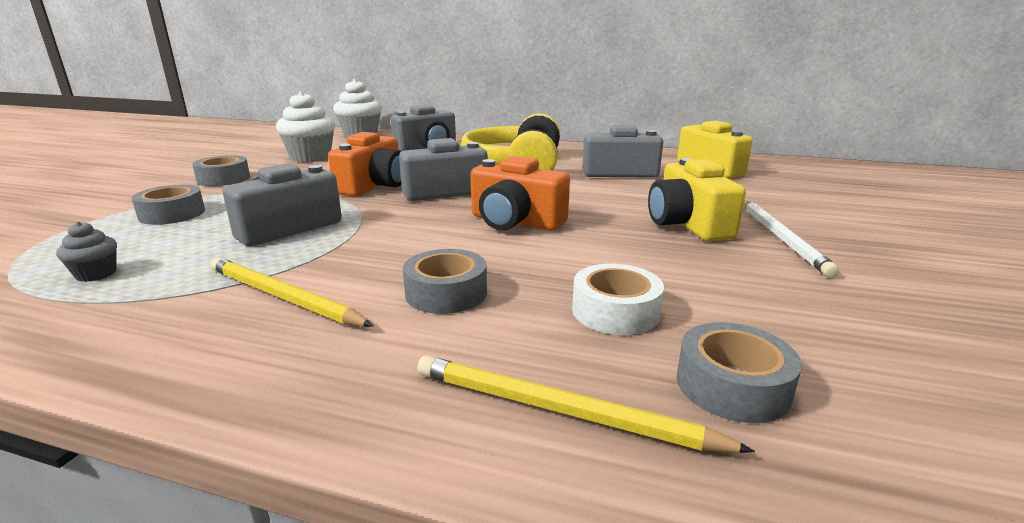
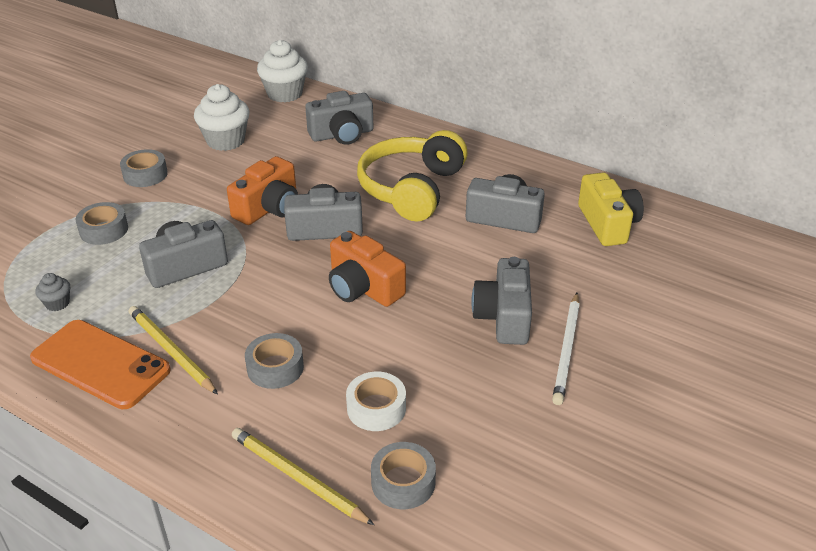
camera: 15 degrees right, 15 degrees up
(165, 324) = (100, 364): none -> orange phone
(688, 224) = (504, 317): yellow camera -> grey camera

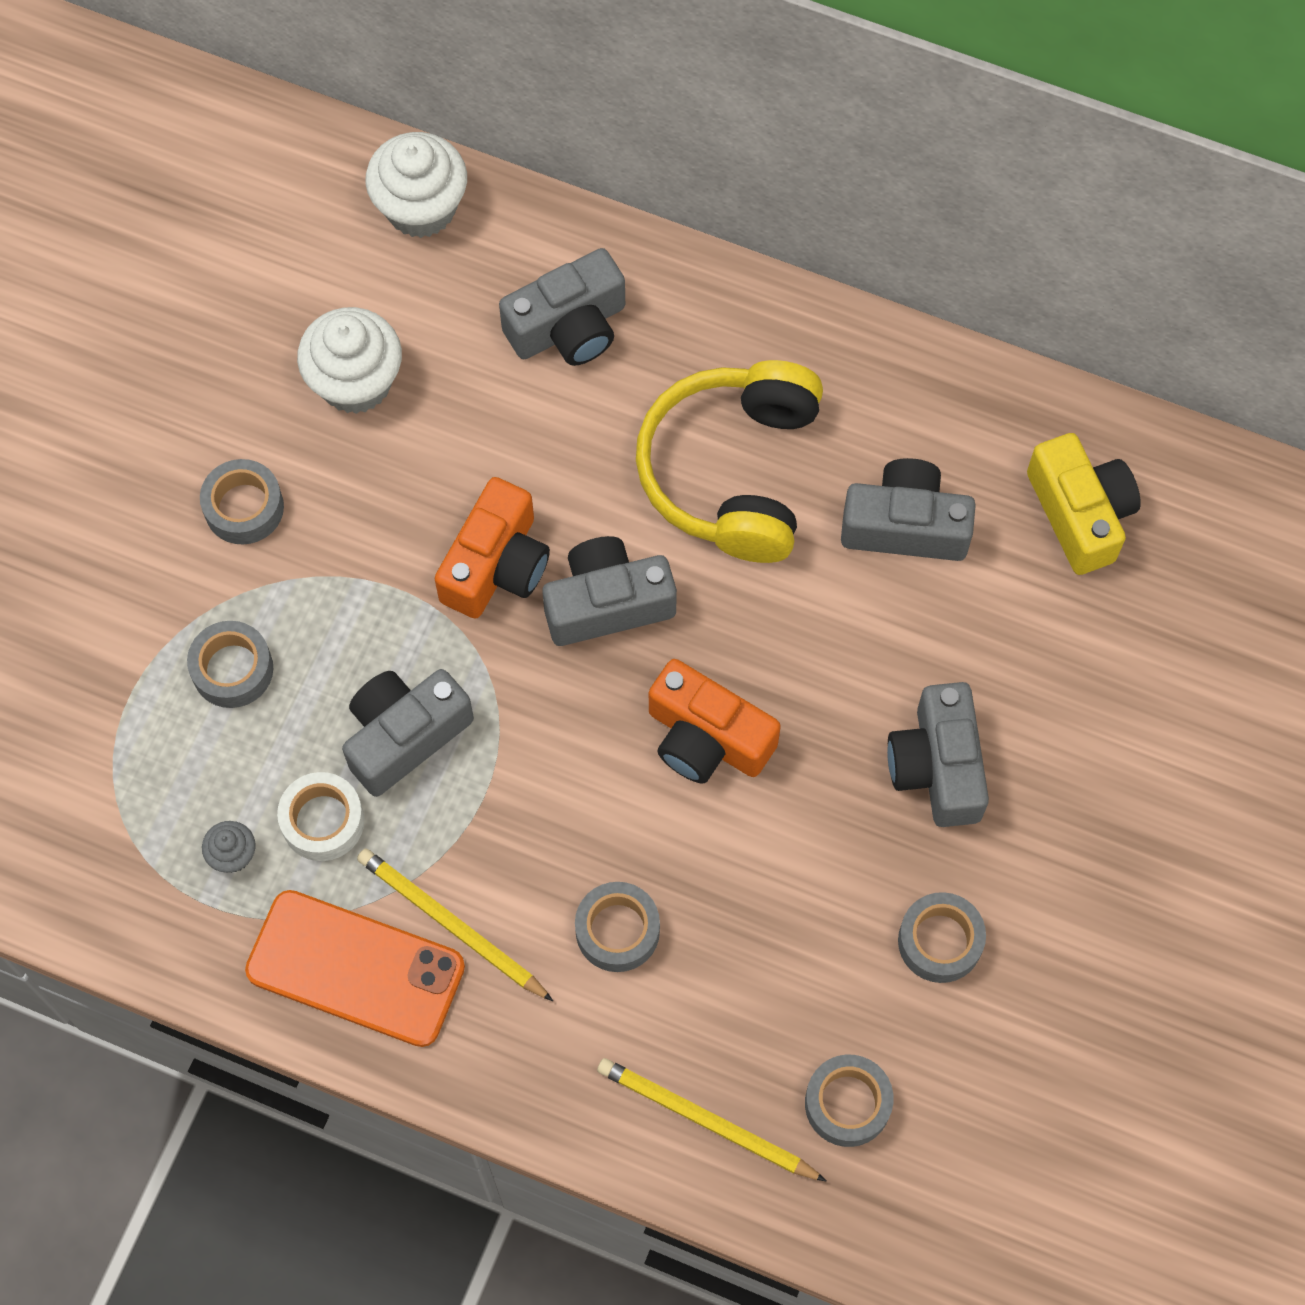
camera: 10 degrees left, 30 degrees up
(376, 408) = (783, 982): white tape -> white tape (323, 821)
(489, 401) = (940, 941): none -> grey tape
(567, 350) = (1039, 821): white pencil -> none

